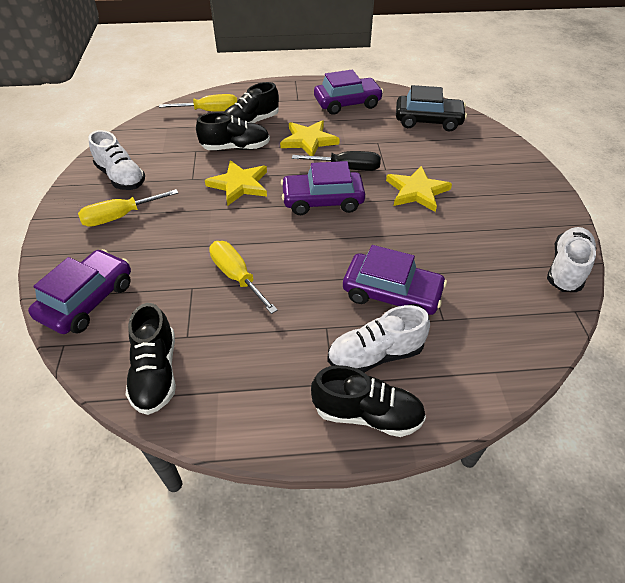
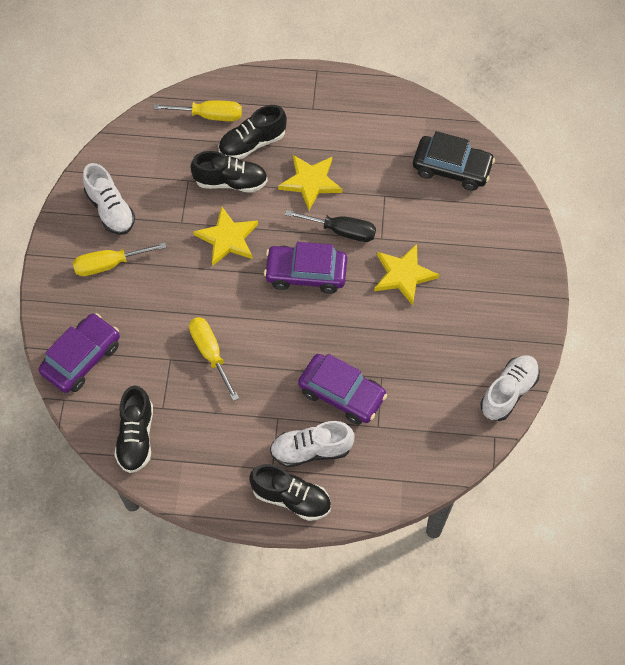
camera: 10 degrees right, 15 degrees up
(347, 103) = (368, 124): purple car -> none

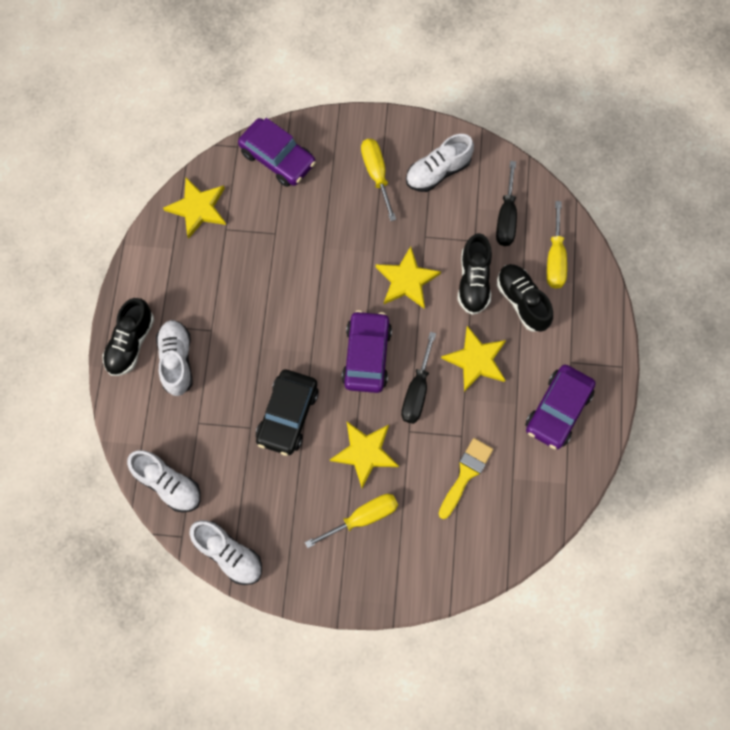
camera: 90 degrees right, 10 degrees up
(136, 437) = (198, 208): black shoe -> yellow star
(164, 153) = (506, 217): none -> black screwdriver
(210, 353) = (280, 268): yellow screwdriver -> yellow screwdriver (363, 517)
(342, 394) = (233, 389): purple car -> purple car (558, 410)
(420, 193) = (465, 474): none -> yellow brush
(442, 452) = (168, 484): none -> white shoe
(452, 168) = (499, 509): black car -> black car (288, 415)

